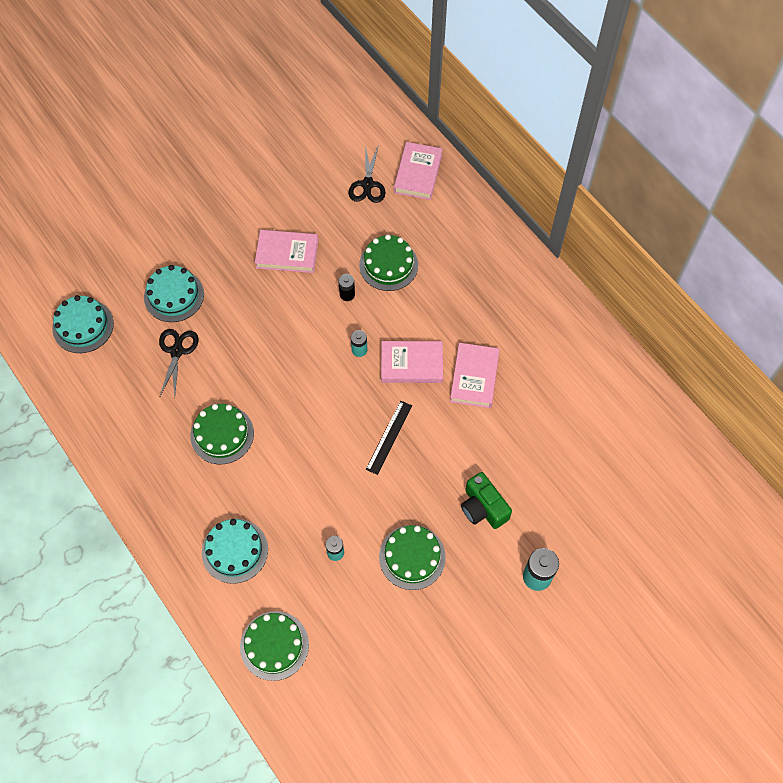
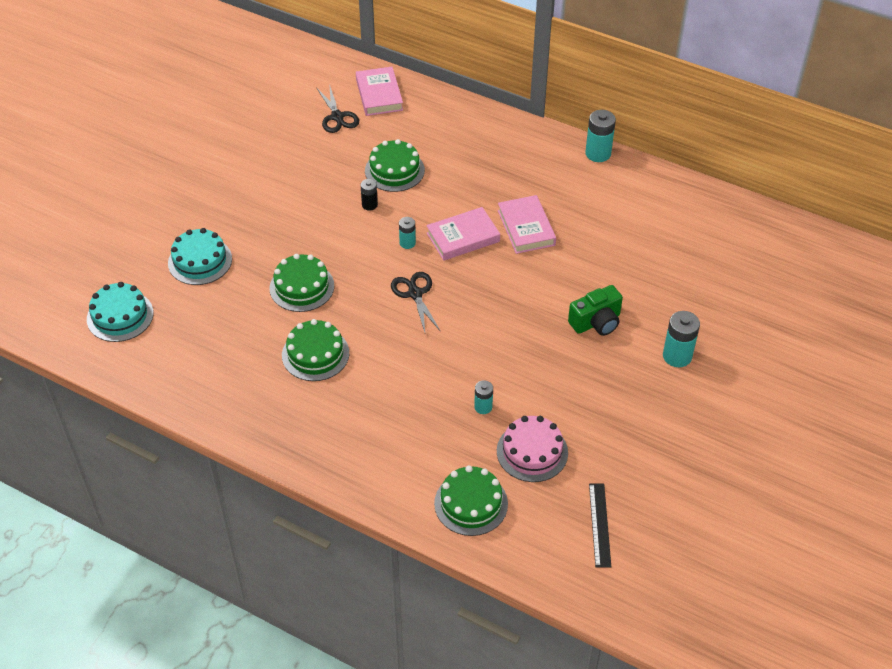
camera: 25 degrees left, 15 degrees down
(177, 351) = (229, 304): black scissors -> black scissors (415, 293)
(235, 550) = (385, 442): turquoise cake -> none
(287, 254) = (293, 192): pink book -> none
(353, 617) = (532, 452): none -> pink cake
(389, 437) = (477, 299): black ruler -> black ruler (600, 524)
(412, 557) = (556, 383): green cake -> green cake (302, 287)
(483, 508) = (596, 322): green camera -> green camera turned 60 degrees counterclockwise
(586, 321) = (598, 153): none -> turquoise battery

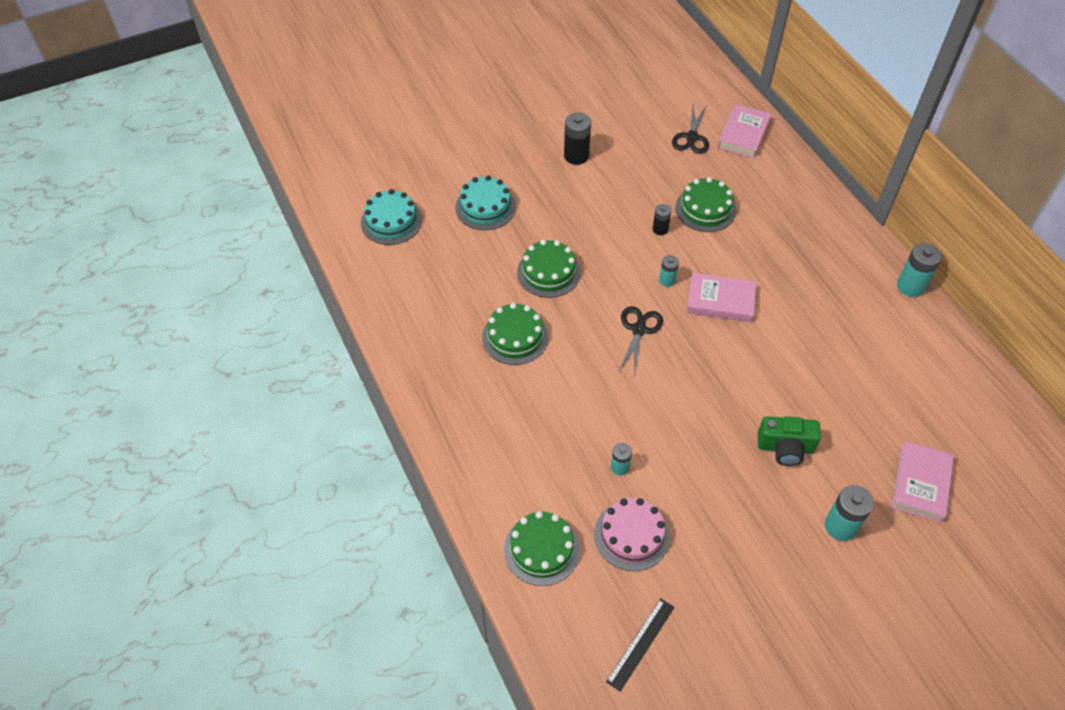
camera: 35 degrees right, 5 degrees up
(248, 178) = (576, 156): none -> black battery
(526, 228) = (786, 322): pink book -> pink book (920, 484)

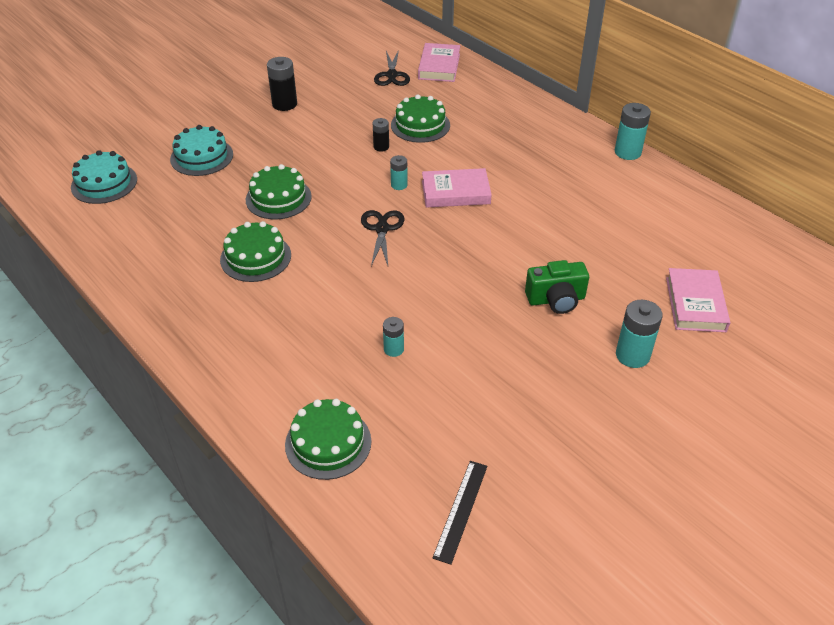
camera: 15 degrees left, 10 degrees down
(631, 535) = (423, 408): pink cake -> none

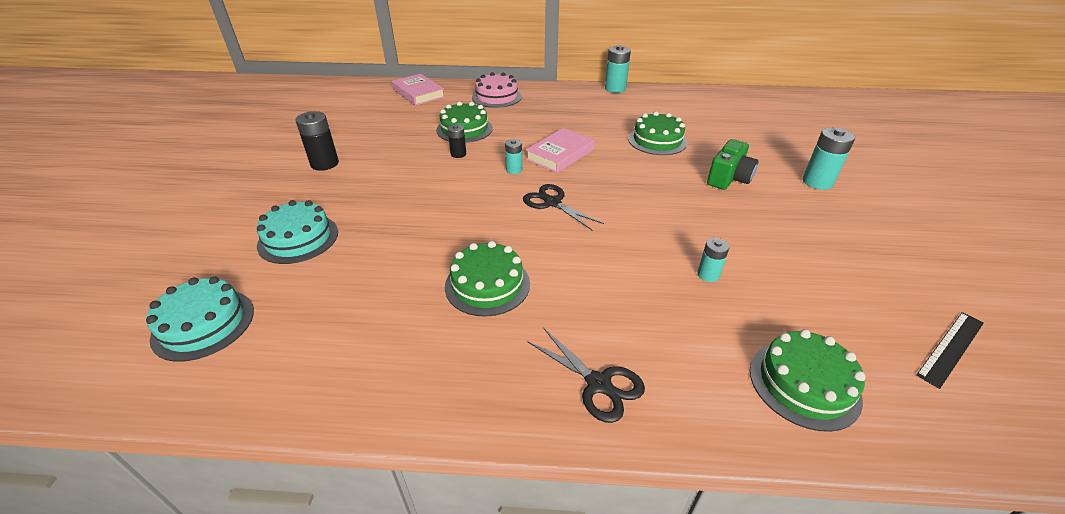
camera: 45 degrees left, 5 degrees down
(278, 198) = (431, 229): green cake -> green cake (657, 140)
(392, 75) = (390, 111): black scissors -> black scissors (599, 384)
(461, 510) = (951, 348): black ruler -> black ruler turned 75 degrees clockwise
(498, 104) = (496, 97): none -> pink cake
(695, 304) = (786, 140): pink book -> none

